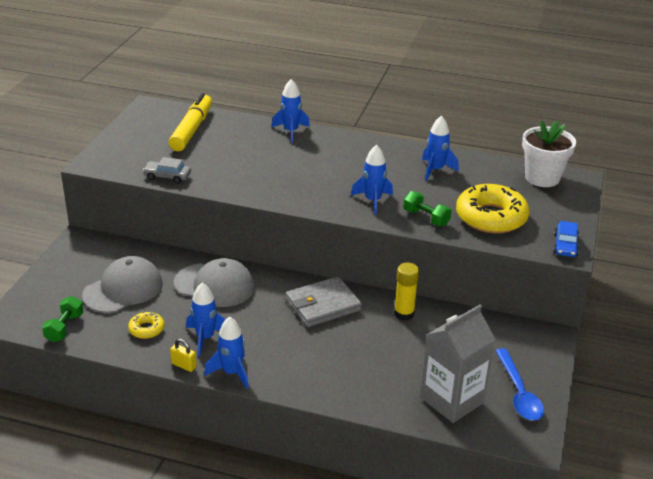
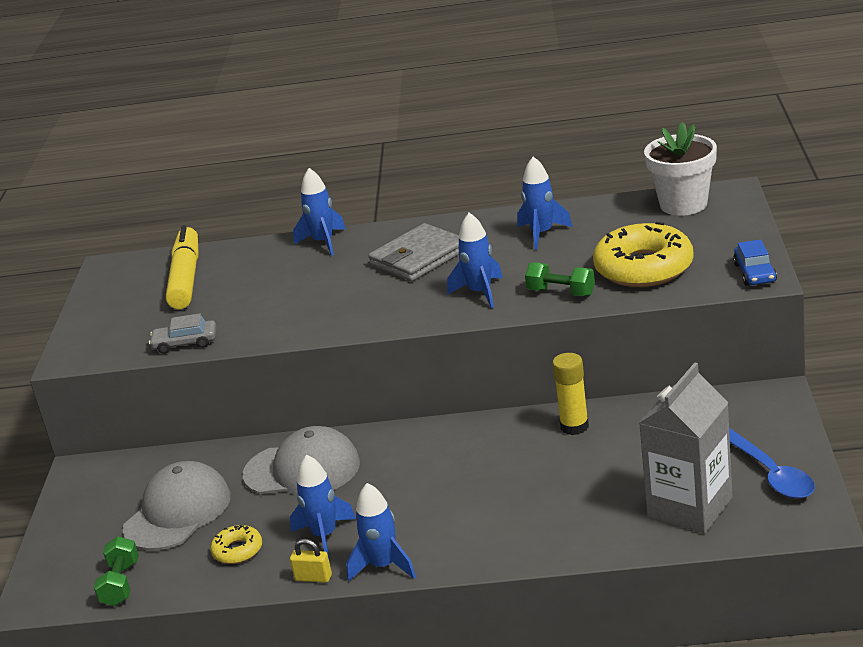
camera: 10 degrees left, 5 degrees down
(323, 305) = (462, 449): grey wallet -> grey wallet (419, 257)

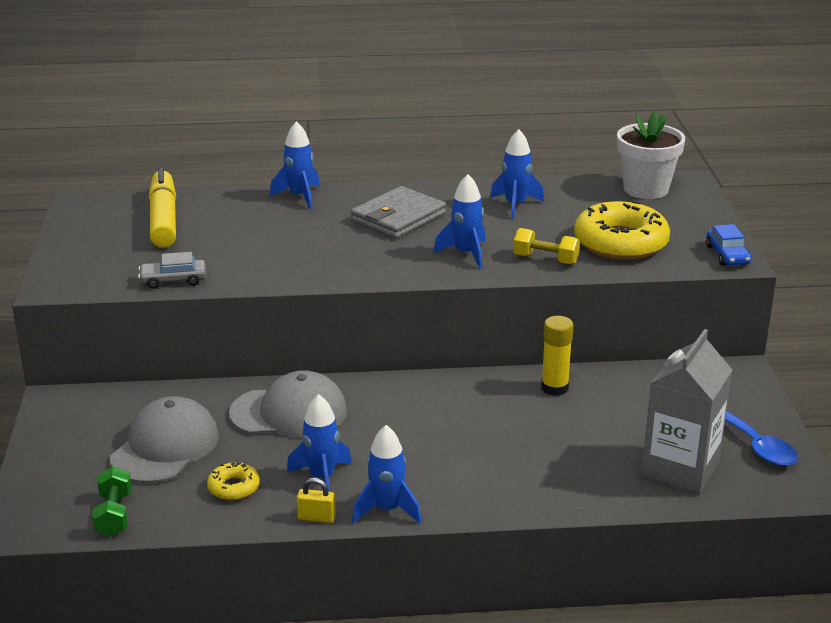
camera: 10 degrees left, 0 degrees up
(561, 293) = (545, 259): green dumbbell -> yellow dumbbell

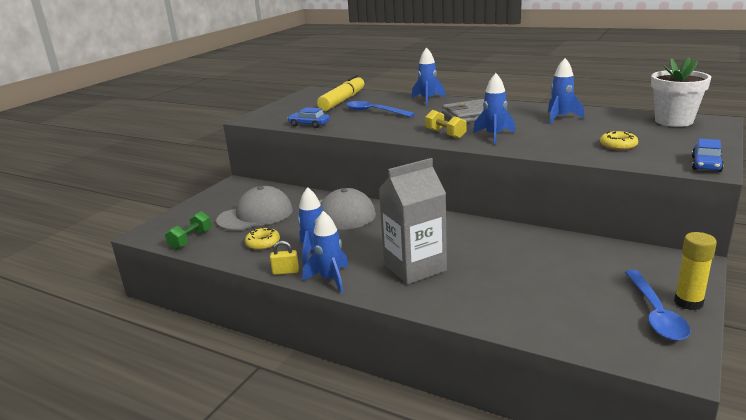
camera: 35 degrees right, 5 degrees down
(173, 280) = (309, 124): grey car -> blue car
(246, 235) = (374, 112): none -> blue spoon
(316, 518) = (285, 272): yellow padlock -> yellow padlock turned 45 degrees counterclockwise
(545, 259) = (547, 146): yellow dumbbell -> yellow dumbbell (445, 134)
(554, 388) = (522, 239): yellow glue stick -> yellow glue stick (688, 302)
(620, 243) = (618, 145): yellow donut -> yellow donut, size x0.47
(680, 469) = (571, 316): grey carton -> grey carton (415, 267)

